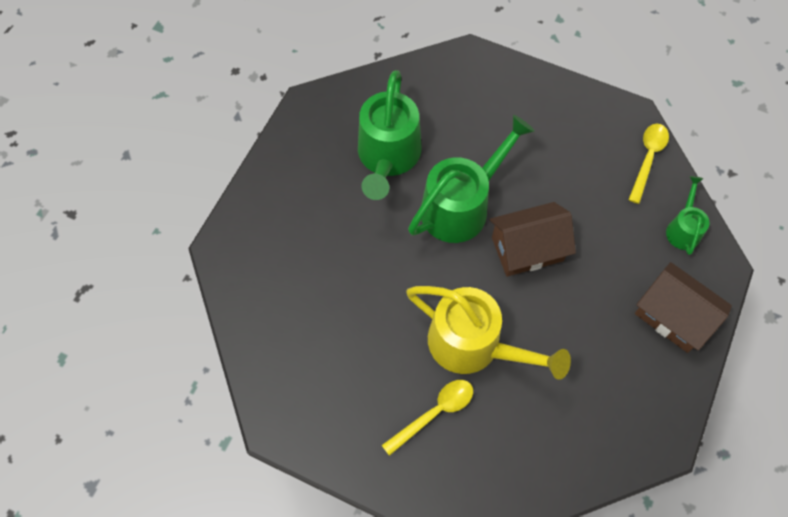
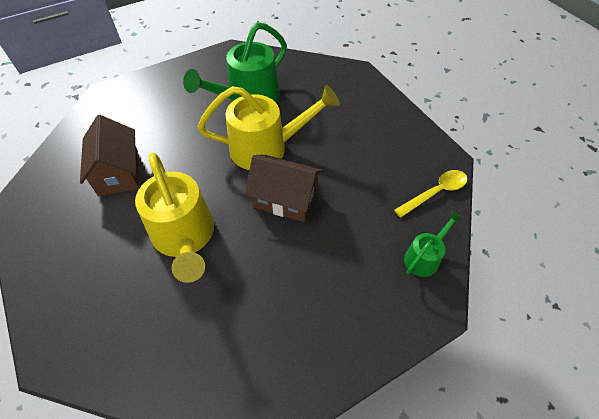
camera: 35 degrees right, 10 degrees down
(434, 413) = (112, 263): yellow spoon -> none
(462, 205) = (267, 148): green watering can -> yellow watering can
(673, 316) = (358, 318): brown house -> brown house (118, 172)

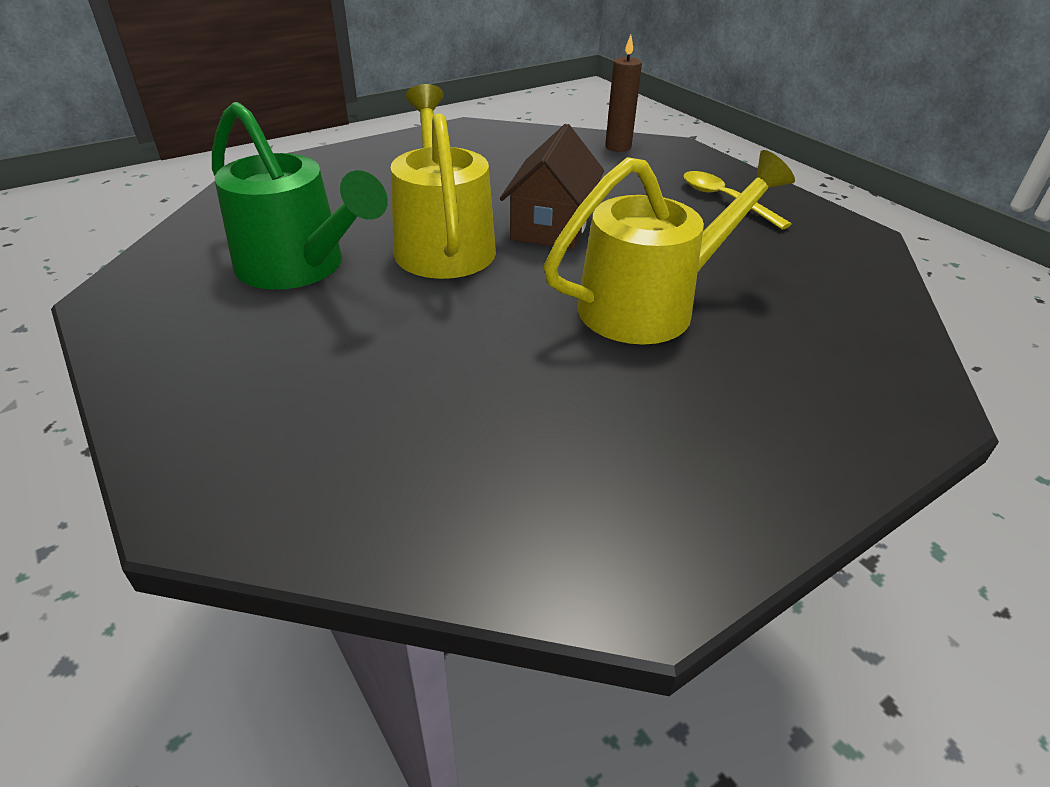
camera: 95 degrees left, 15 degrees down
(118, 172) = (514, 412): brown house -> none
(424, 257) = (618, 147): green watering can -> brown candle
(435, 192) = (523, 136): yellow spoon -> yellow spoon (725, 200)

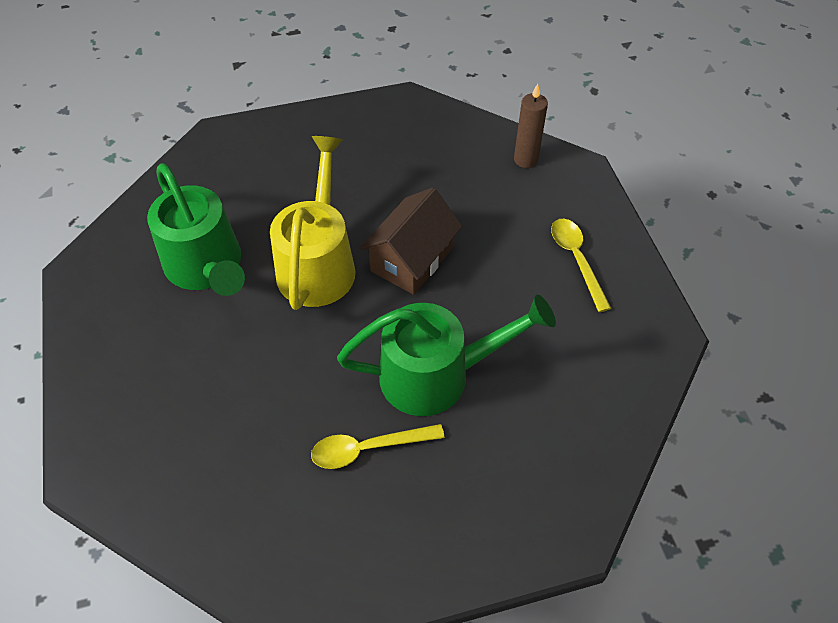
camera: 20 degrees right, 15 degrees up
(615, 385) = (368, 448): none -> yellow spoon
(650, 305) = (438, 375): yellow watering can -> green watering can

